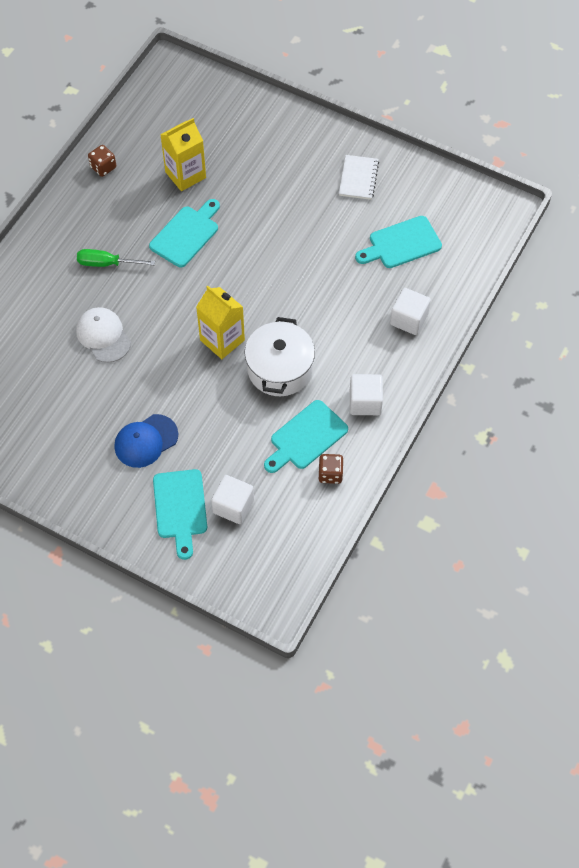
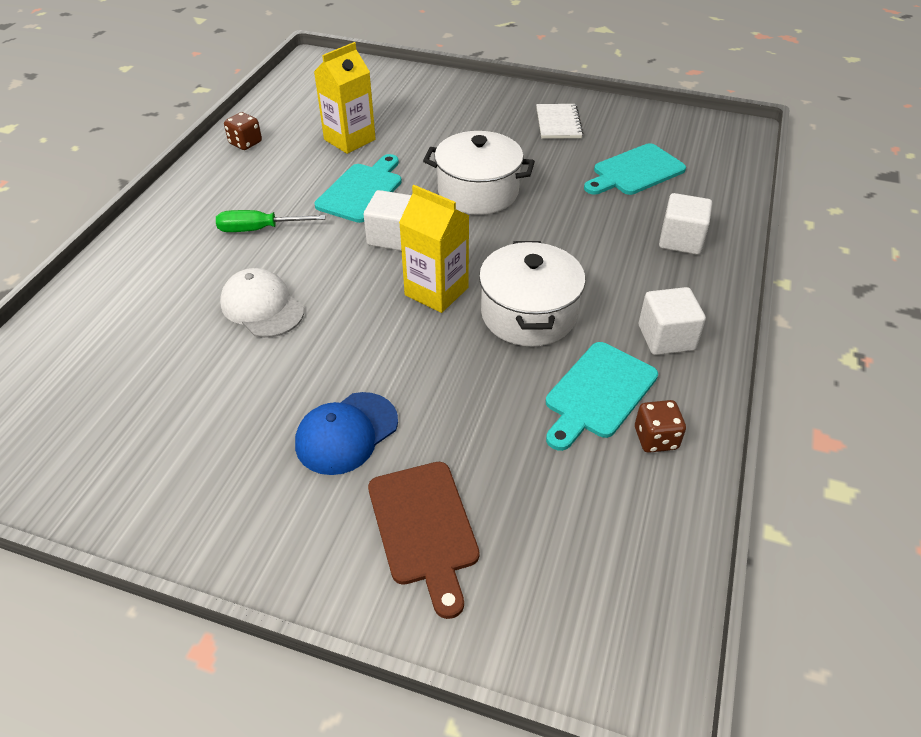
camera: 10 degrees left, 15 degrees down
(180, 508) = (424, 528): turquoise cutting board -> brown cutting board
(233, 506) = (515, 511): white cube -> white cube (392, 237)
(273, 248) = (478, 192): none -> white pot

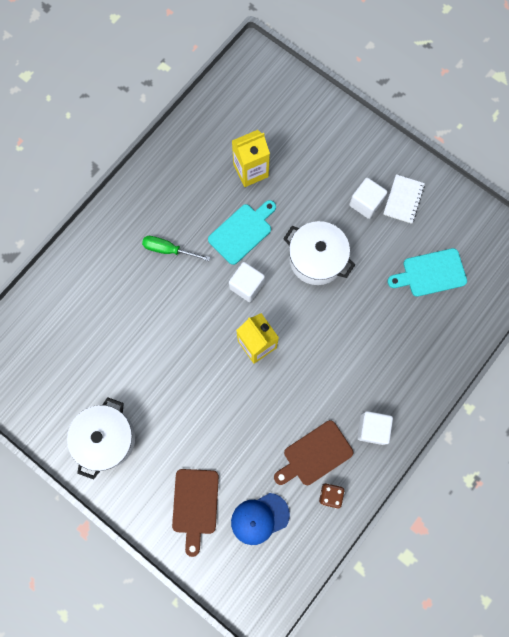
camera: 20 degrees right, 30 degrees up
(245, 143) = (180, 151): brown dice -> none
(262, 307) = (155, 322): white cap -> none
(346, 433) = (175, 433): blue cap -> blue cap (259, 518)
(528, 314) = (303, 382): white pot -> white pot (106, 438)
(598, 393) = (315, 454): turquoise cutting board -> brown cutting board
(681, 240) = (424, 351): white cube -> white cube (365, 203)

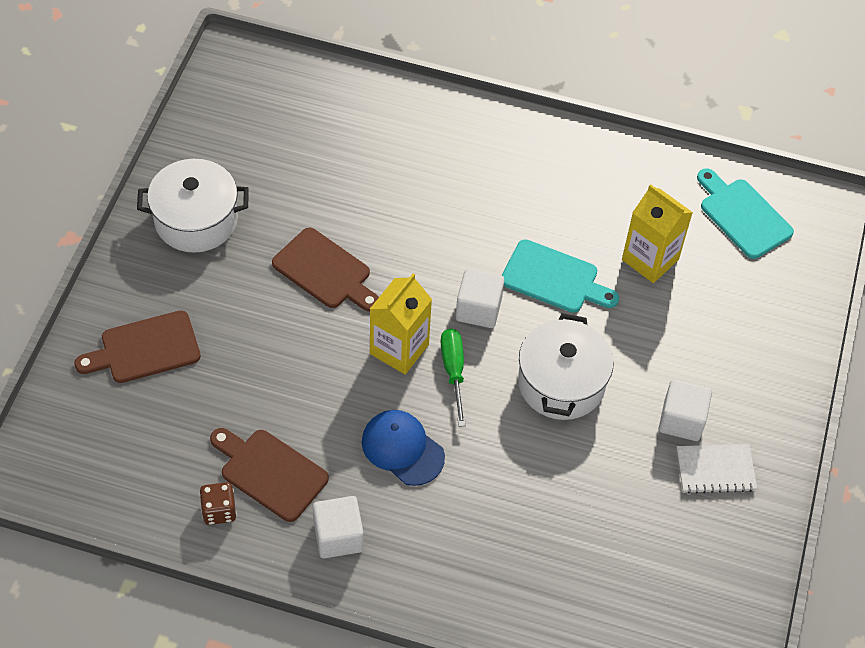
camera: 65 degrees right, 20 degrees down
(168, 250) = (484, 202): green screwdriver -> green screwdriver (453, 371)
(181, 368) = (325, 271): none -> brown cutting board
(259, 518) = (154, 431): blue cap -> blue cap (402, 449)
(430, 273) = (617, 544): turquoise cutting board -> turquoise cutting board (742, 215)

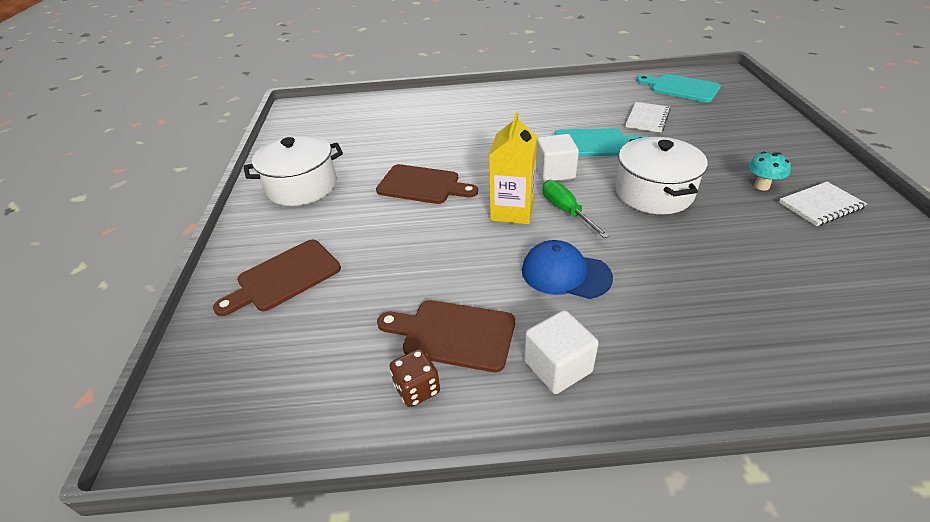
camera: 15 degrees left, 15 degrees down
(650, 259) = (647, 119): yellow carton -> white notebook
(681, 420) = (761, 186): white cube -> turquoise mushroom

